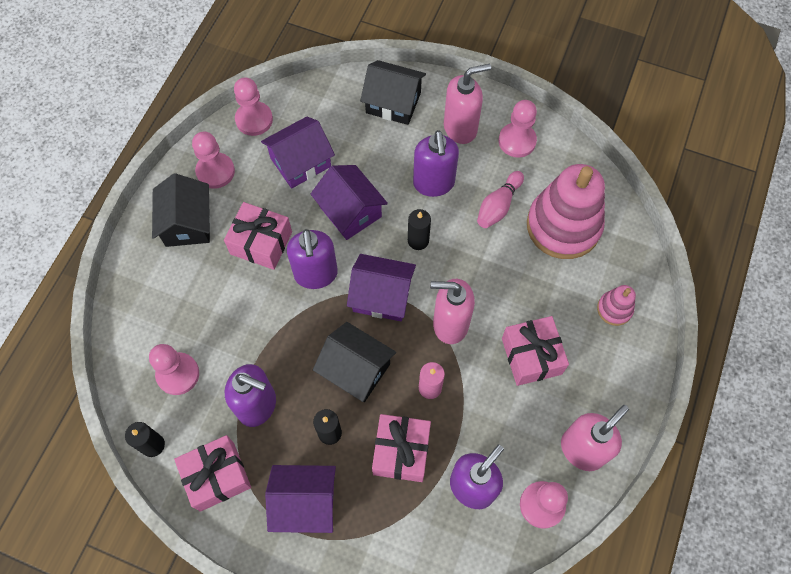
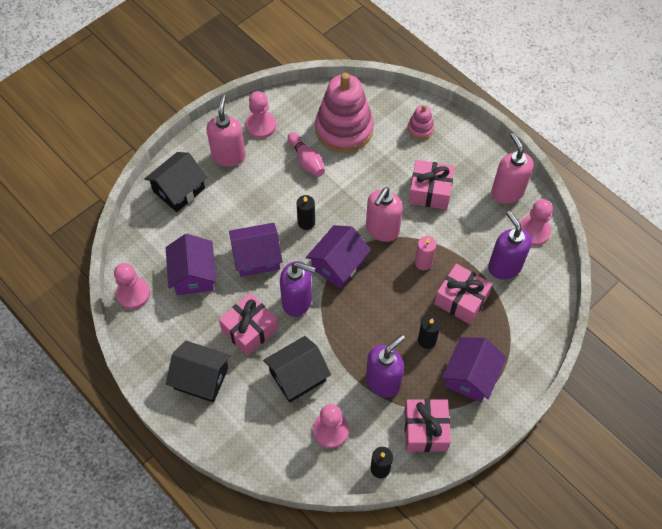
camera: 65 degrees left, 5 degrees down
(215, 171) = (165, 340): pink pawn -> none
(356, 369) = (387, 304): black house -> black house (297, 376)
(433, 183) = (265, 193): purple soap dispenser -> none

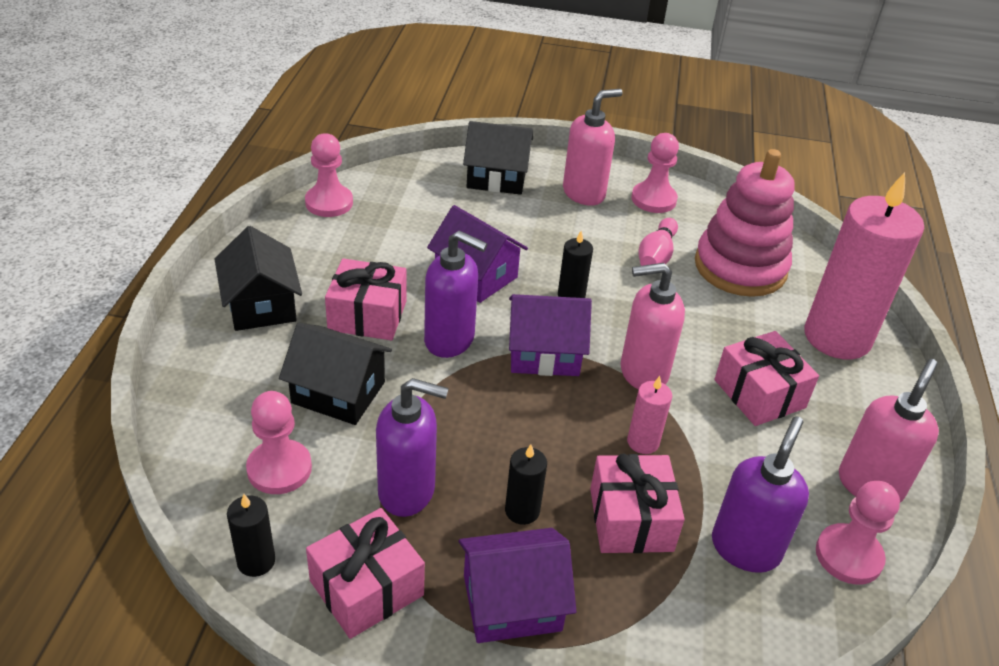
camera: 50 degrees right, 20 degrees down
(193, 275) = (398, 236): purple house -> none
(297, 301) = (450, 340): purple soap dispenser -> purple soap dispenser turned 45 degrees counterclockwise
(420, 129) = (837, 337): pink stacking toy -> pink candle

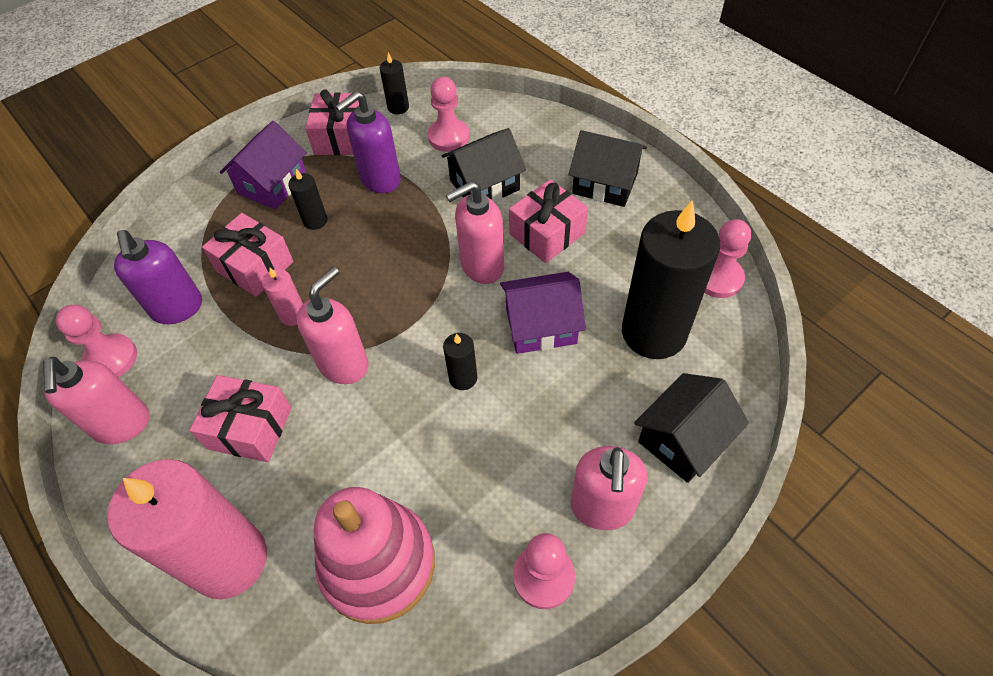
camera: 135 degrees right, 15 degrees up
(419, 217) = (654, 332): none -> black candle
(450, 340) = (481, 266): purple soap dispenser -> pink soap dispenser
(544, 353) = (419, 314): purple house -> none
(656, 256) = (456, 494): pink bowling pin -> none

